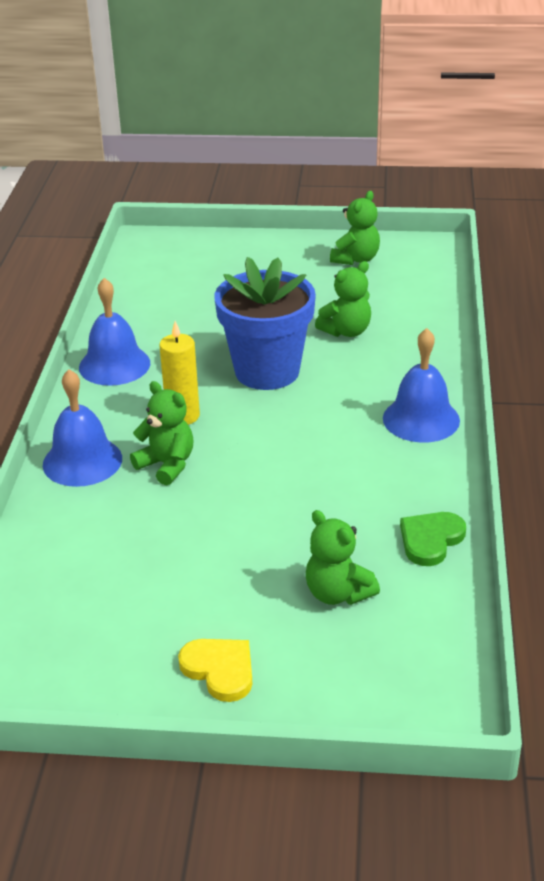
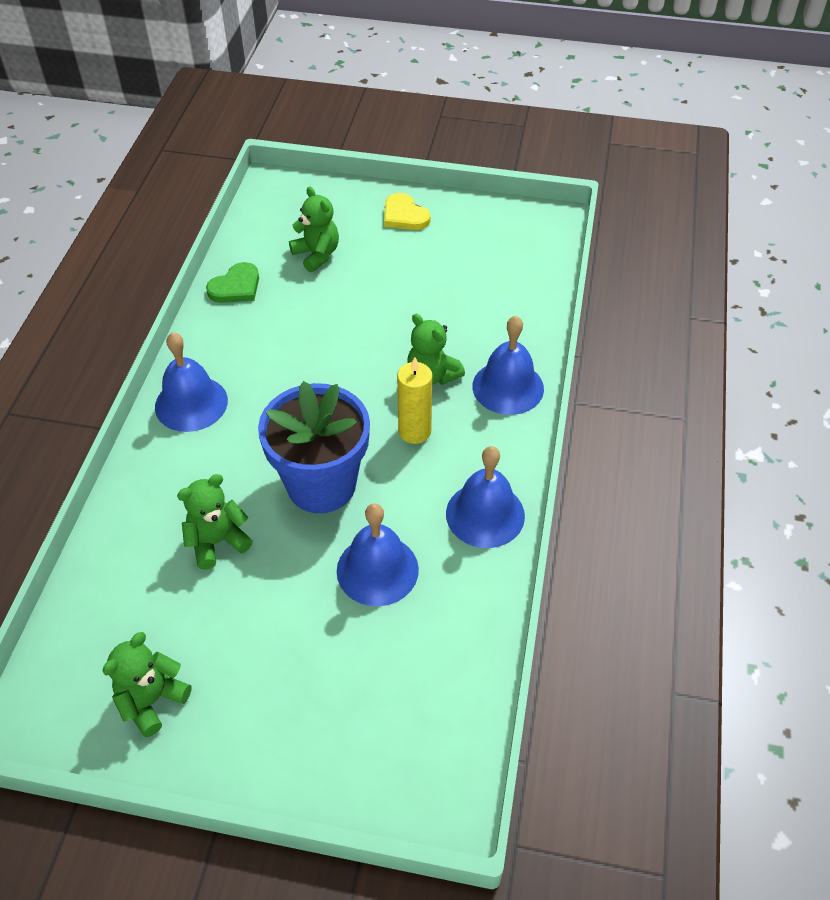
camera: 175 degrees left, 15 degrees up
(206, 327) = (377, 570): none -> blue bell

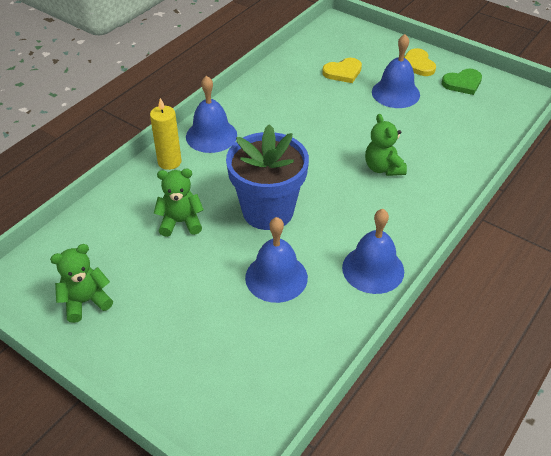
camera: 25 degrees right, 5 degrees down
(236, 287) = (278, 76): green heart -> green heart (462, 83)
(317, 255) = (343, 72): green teddy bear -> yellow heart
(414, 431) = (351, 199): yellow candle -> yellow candle (169, 162)
(508, 387) = (435, 192): blue bell -> blue bell (395, 93)

